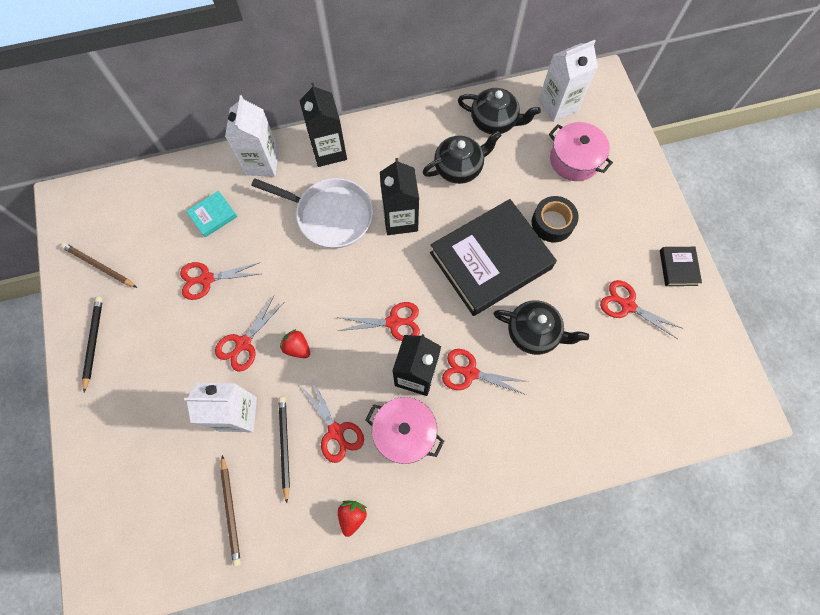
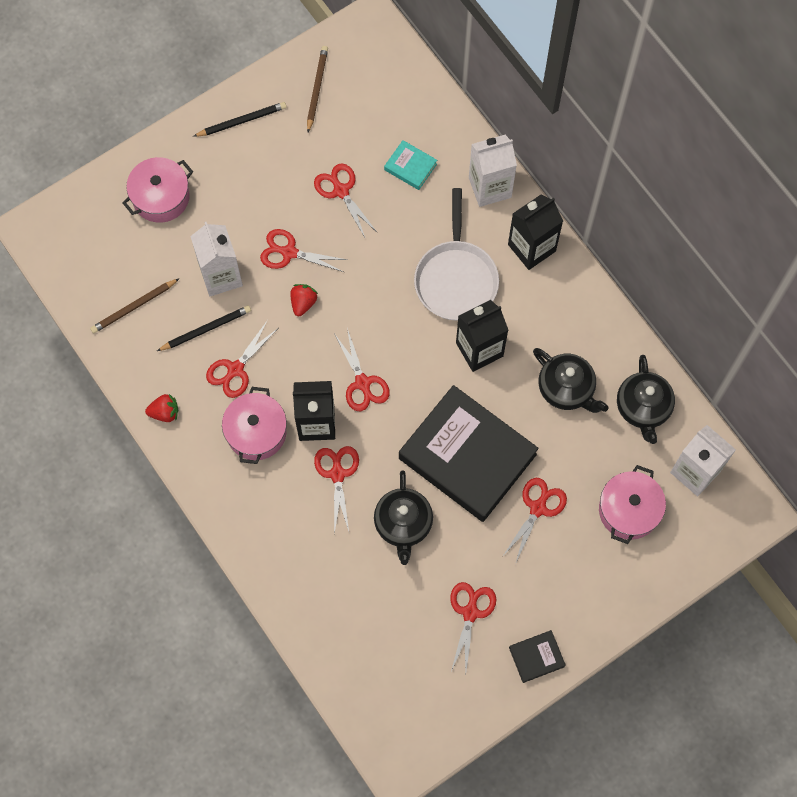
camera: 70 degrees right, 0 degrees up
(130, 445) = (161, 197): none -> pink pot
(552, 223) = (538, 508): black tape -> red scissors

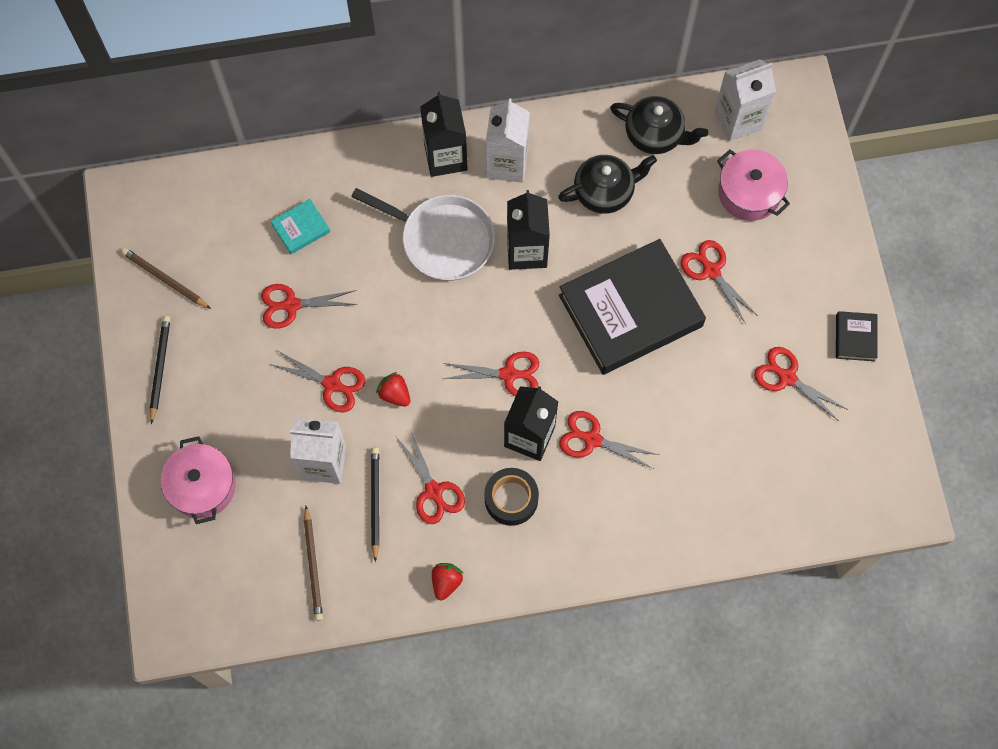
camera: 65 degrees left, 0 degrees up
(256, 432) = (511, 499): pink pot -> black tape
(289, 252) = (332, 384): red scissors -> red scissors turned 105 degrees counterclockwise
(403, 524) = (671, 400): black teapot -> none
(490, 187) = (362, 166): white carton -> white carton (507, 163)

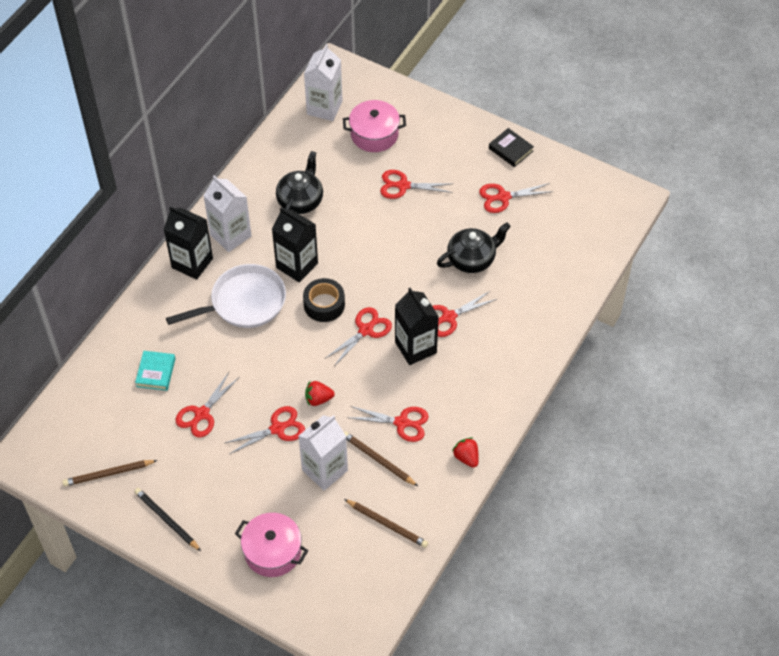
camera: 50 degrees left, 15 degrees down
(375, 502) = (378, 460): black pencil -> brown pencil
(511, 499) = (446, 385): black tape -> black tape (324, 304)
(630, 311) = (387, 241): black book -> none
(655, 134) = (291, 151): black teapot -> black teapot (472, 259)

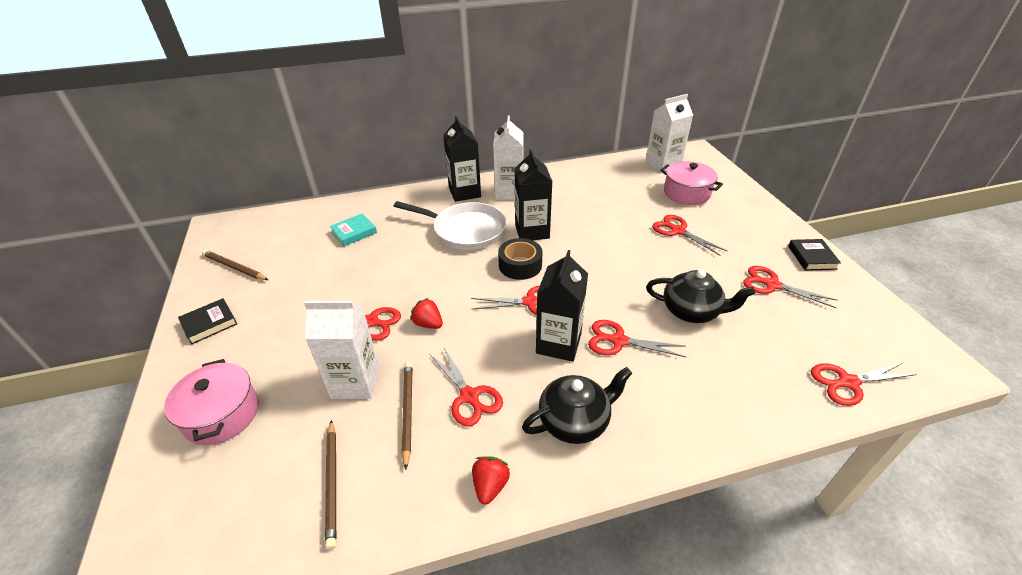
camera: 45 degrees right, 15 degrees down
(166, 520) = (209, 324): black pencil -> black book
(201, 414) = (339, 274): red scissors -> red scissors (847, 382)
(300, 200) = (583, 199): black teapot -> black teapot (575, 421)

